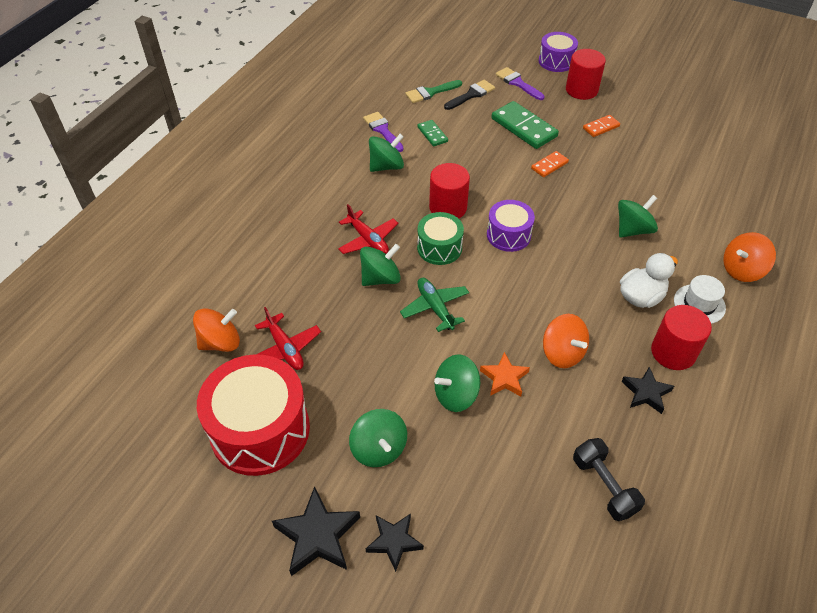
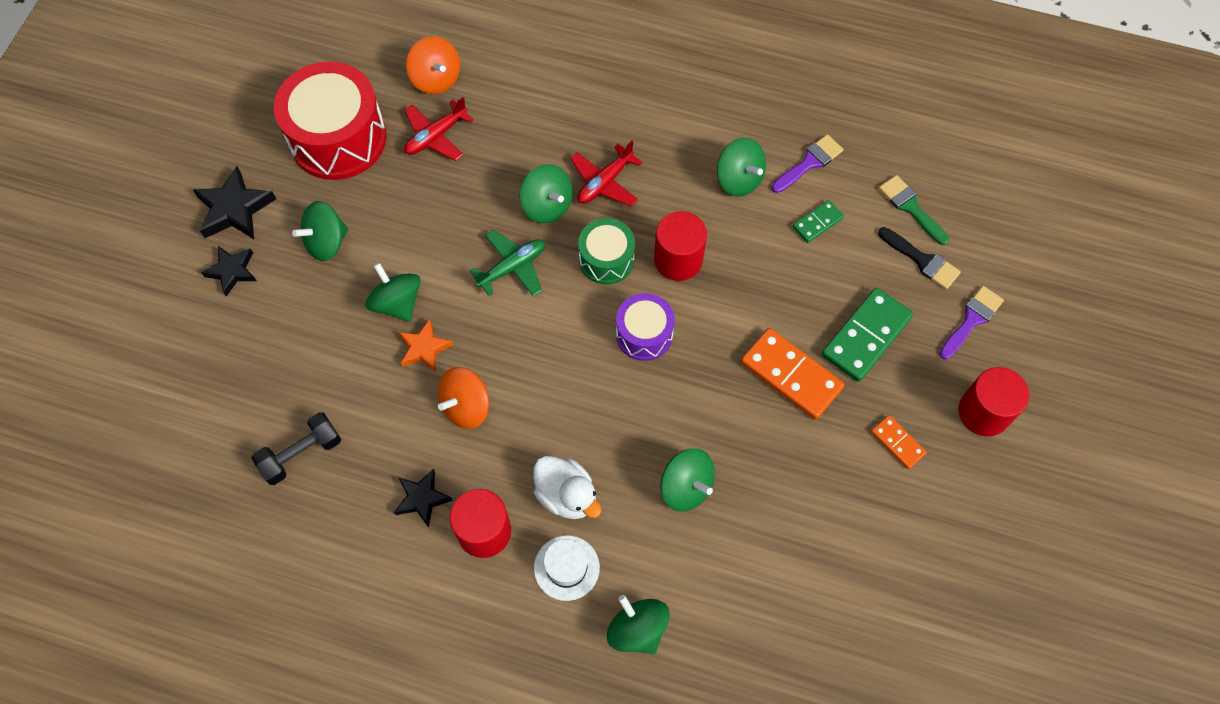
camera: 80 degrees right, 15 degrees up
(549, 165) = (791, 375): orange domino -> orange domino, size x1.86
(556, 61) = (1049, 371): purple drum -> none
(742, 270) = (637, 629): orange spinning top -> green spinning top

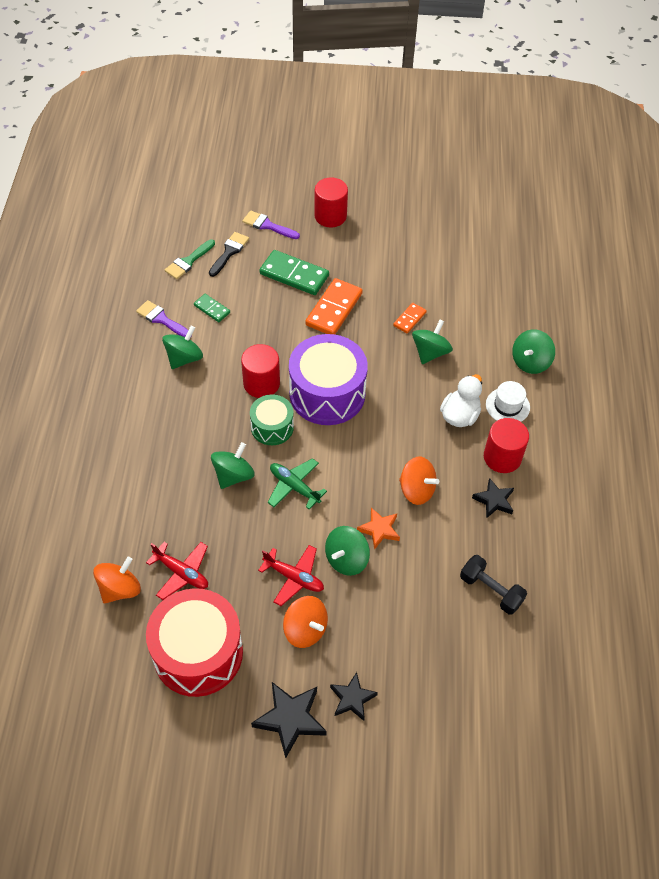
camera: 105 degrees left, 10 degrees down
(326, 242) = (305, 629): green spinning top -> orange spinning top
(605, 182) = (203, 441): red plane -> red plane (294, 577)
(644, 334) = (327, 393): purple drum -> purple drum, size x1.82
(897, 442) = (363, 253): orange domino -> orange domino (409, 319)

